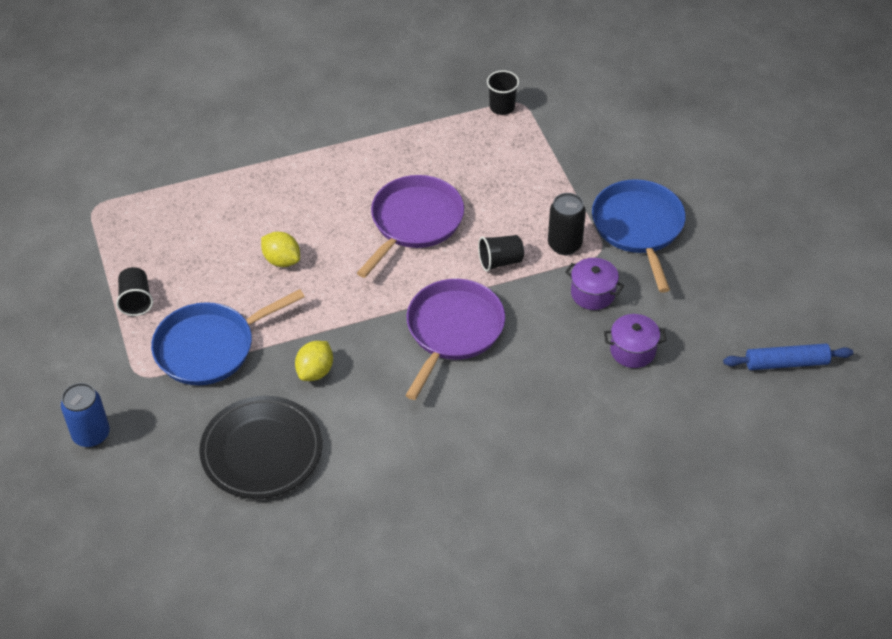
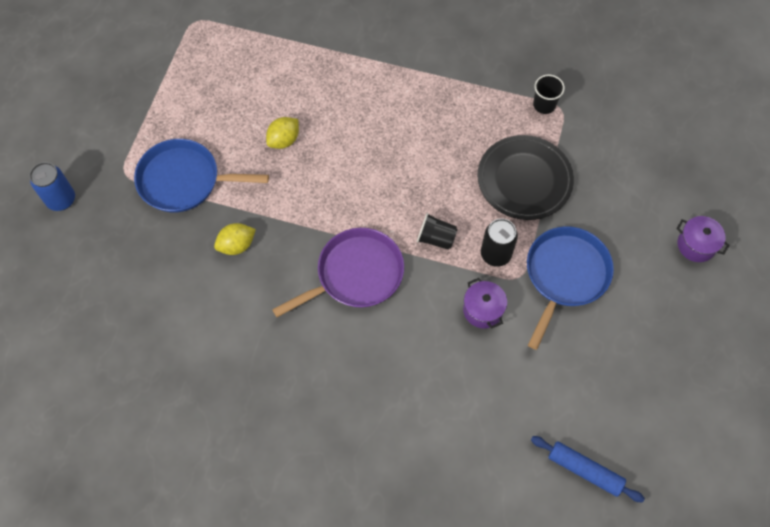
camera: 35 degrees right, 15 degrees up
(136, 300) = (166, 113): black cup -> none
(262, 451) = (154, 285): black plate -> black plate (524, 180)
(282, 260) = (284, 140): yellow lemon -> yellow lemon turned 60 degrees clockwise
(414, 222) = (400, 165): purple pan -> none
(632, 350) = (473, 378): purple pot -> purple pot (696, 245)

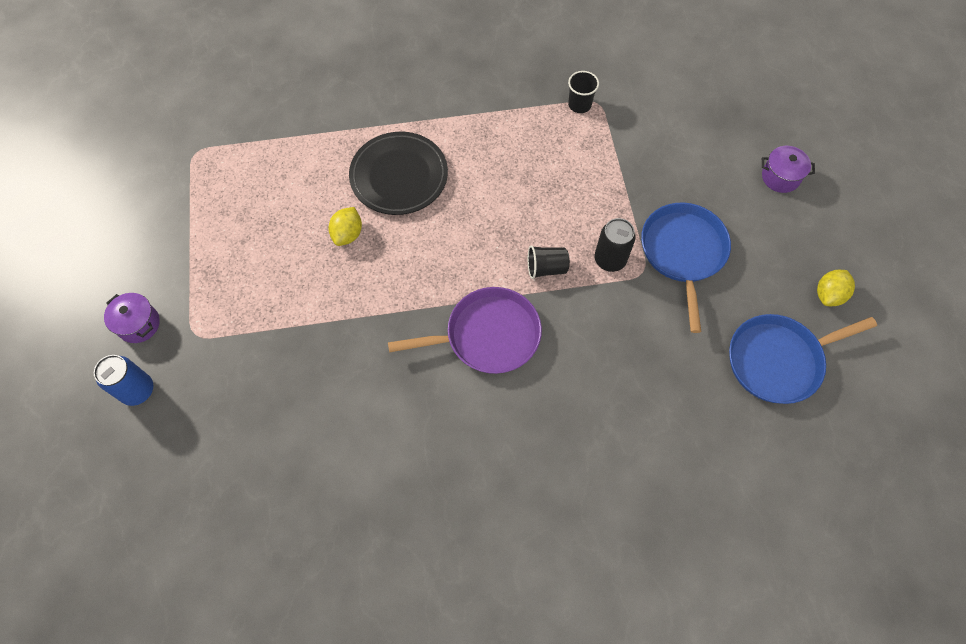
camera: 25 degrees left, 0 degrees up
(184, 180) = (263, 316): blue pan -> blue pan (778, 360)
(237, 245) = (353, 358): yellow lemon -> yellow lemon (828, 295)
(356, 274) = (488, 335): purple pan -> purple pan turned 45 degrees clockwise
(483, 310) = (626, 317): purple pot -> purple pot (139, 324)
(524, 180) = (598, 180): black plate -> black plate (399, 176)
(584, 470) = (800, 427): blue rolling pin -> none

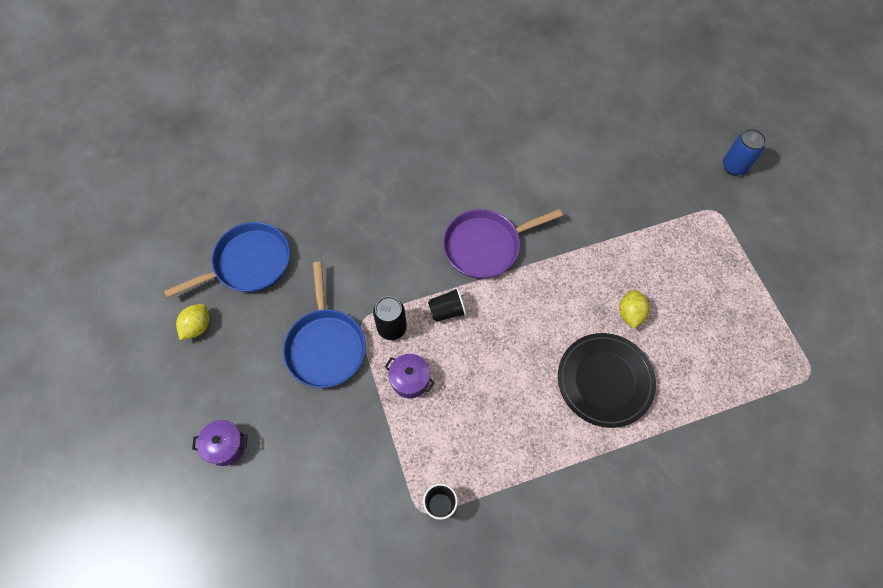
camera: 170 degrees right, 0 degrees up
(139, 324) = (763, 211): purple pot -> purple pot (410, 380)

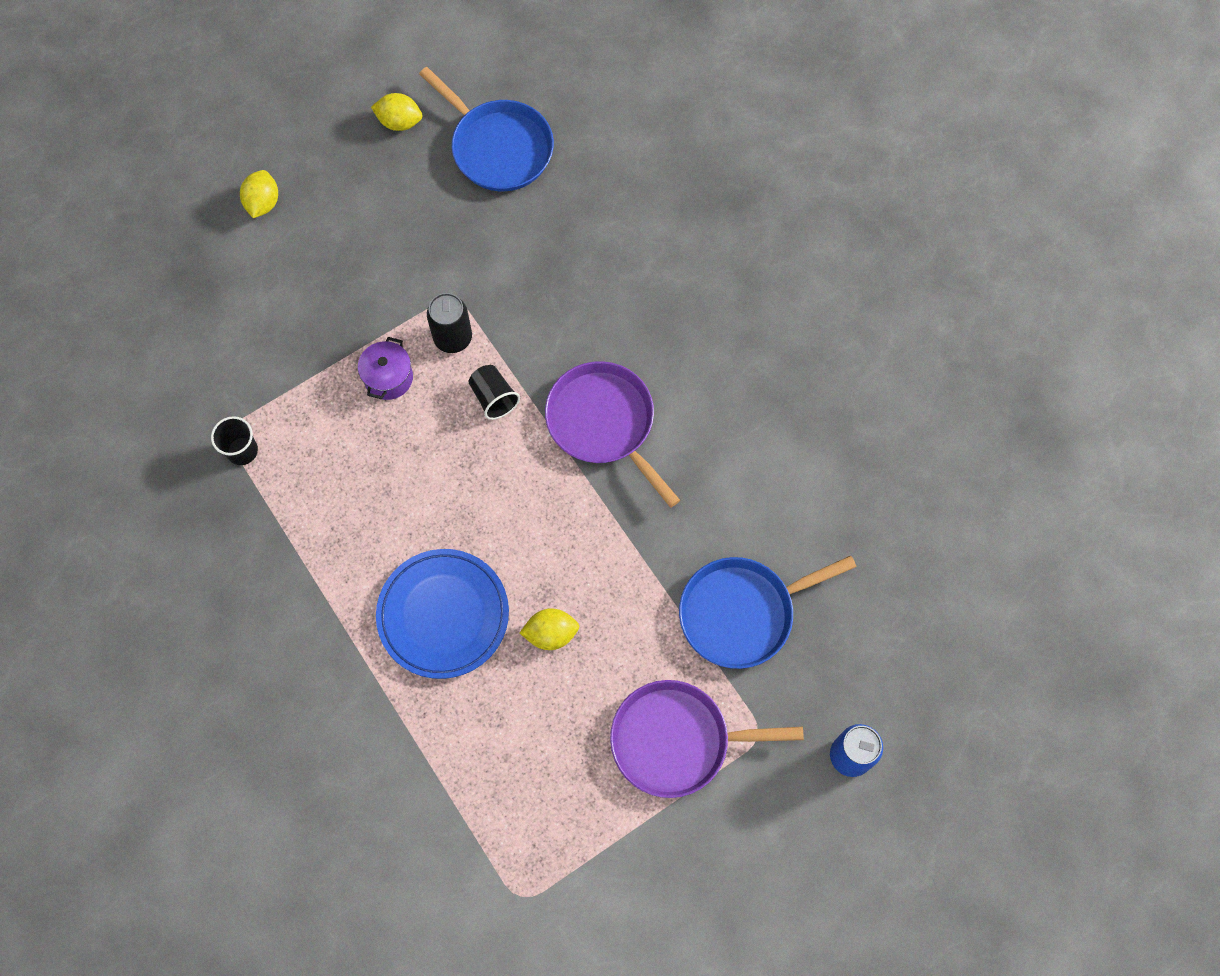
camera: 75 degrees right, 5 degrees up
(226, 446) = (263, 203): purple pot -> yellow lemon
(326, 346) = (409, 269): blue pan -> blue pan (742, 613)
(604, 381) = (443, 615): black plate -> blue plate
(714, 256) = (676, 740): none -> purple pan

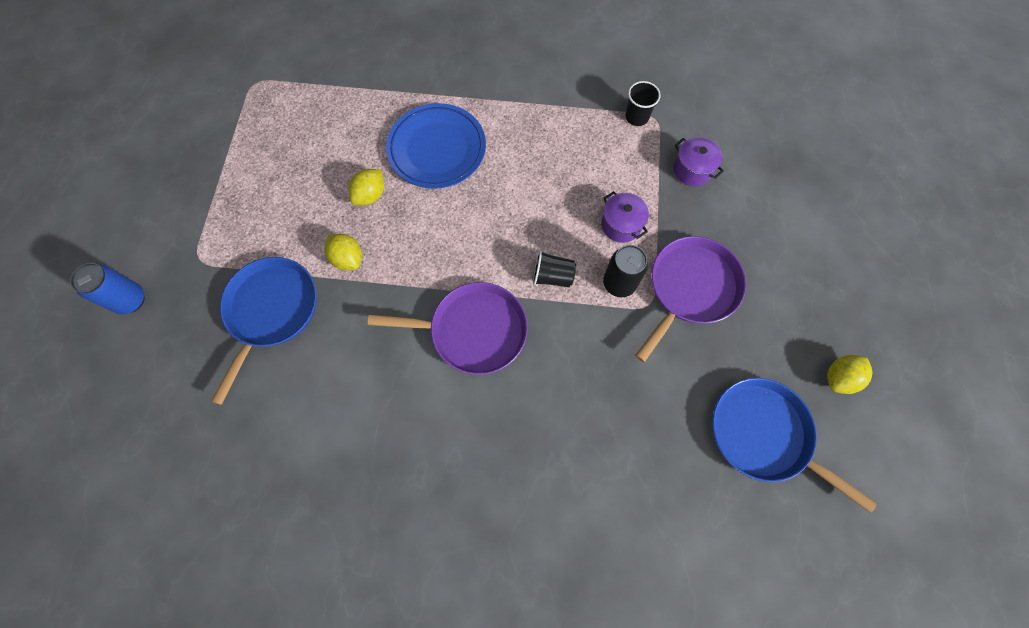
camera: 130 degrees right, 0 degrees up
(263, 203) = (824, 239): yellow lemon -> yellow lemon (348, 258)
(270, 357) = (692, 170): none -> purple pot
(498, 147) = (763, 434): blue pan -> blue pan turned 45 degrees clockwise
(676, 740) = (244, 213): purple pan -> purple pan (690, 288)

